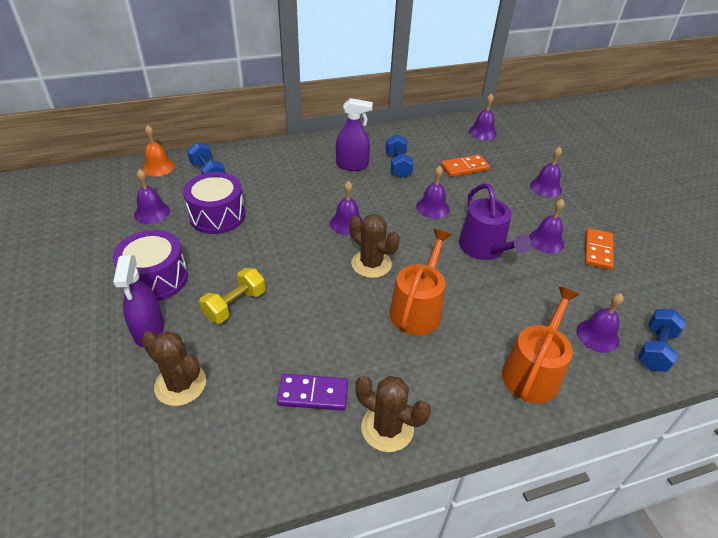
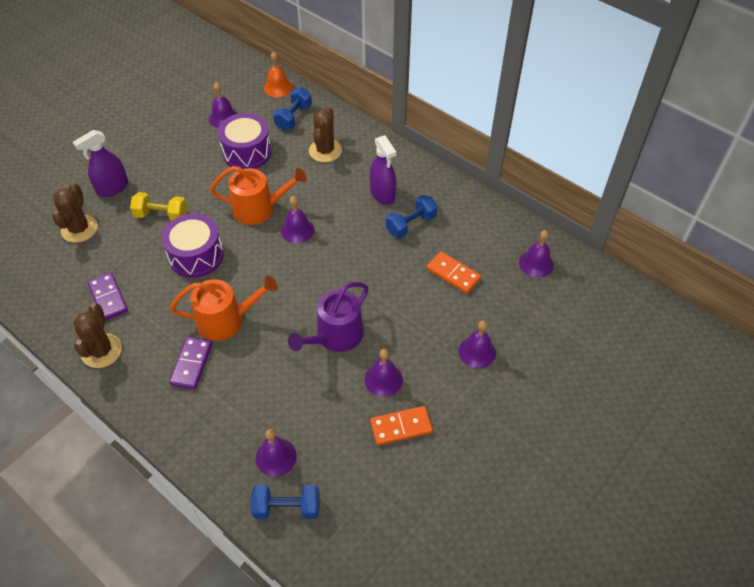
camera: 60 degrees right, 10 degrees up
(156, 279) = (159, 162): purple drum -> purple drum (196, 256)
(371, 264) = (258, 268): brown cactus -> brown cactus (325, 151)
(432, 207) = (366, 276): purple bell -> none
(456, 355) = (192, 364): none -> purple domino
(533, 372) = (204, 421): orange watering can -> orange watering can (259, 208)

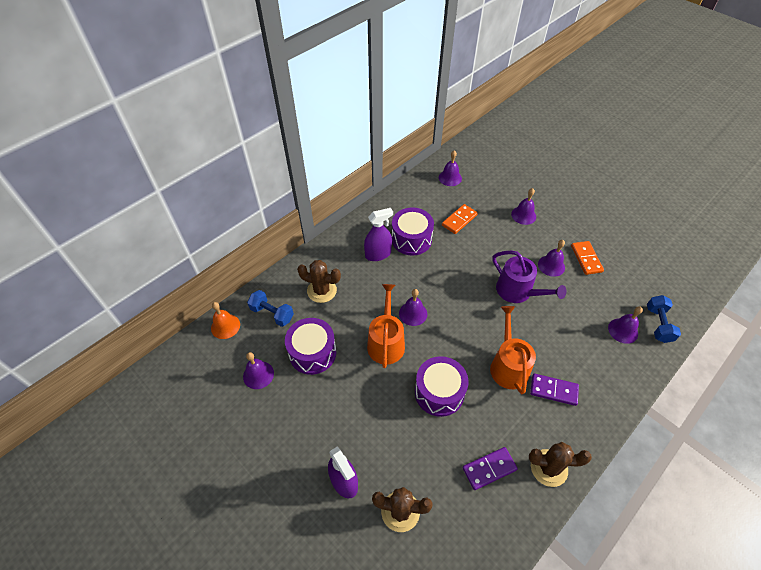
camera: 85 degrees left, 0 degrees up
(161, 215) = (387, 427): yellow dumbbell -> none
(411, 224) = (411, 239): blue dumbbell -> purple drum

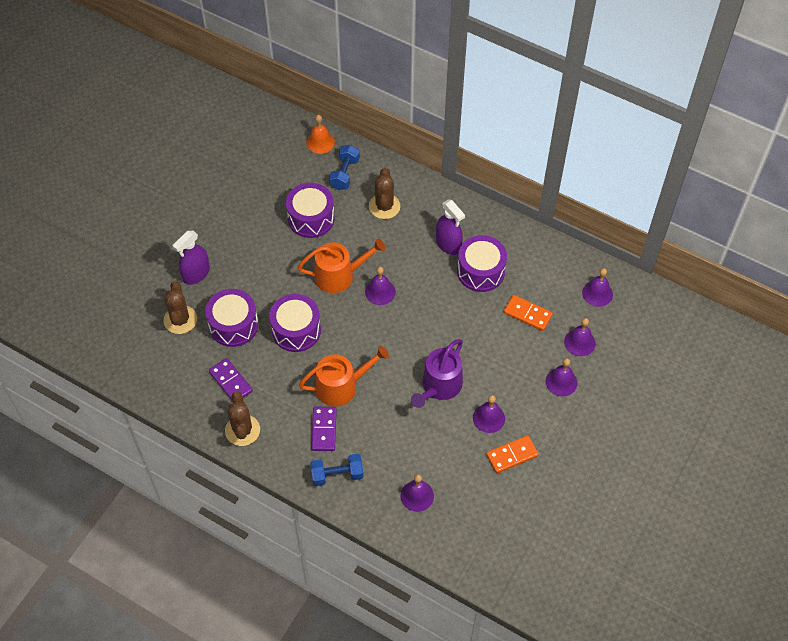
camera: 75 degrees right, 5 degrees up
(258, 375) = (277, 184): purple bell -> purple bell (579, 342)
(420, 452) = (233, 325): none -> purple drum
(658, 324) = (436, 533): blue dumbbell -> blue dumbbell (337, 475)

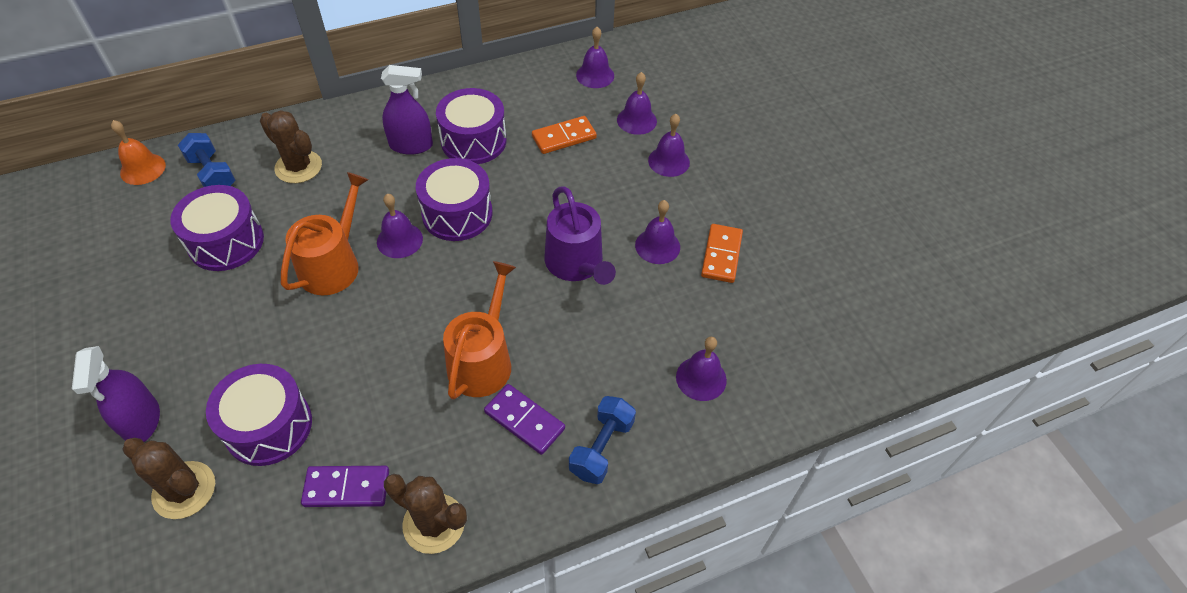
camera: 55 degrees left, 5 degrees down
(296, 330) = (355, 358): purple drum -> purple drum (457, 213)

